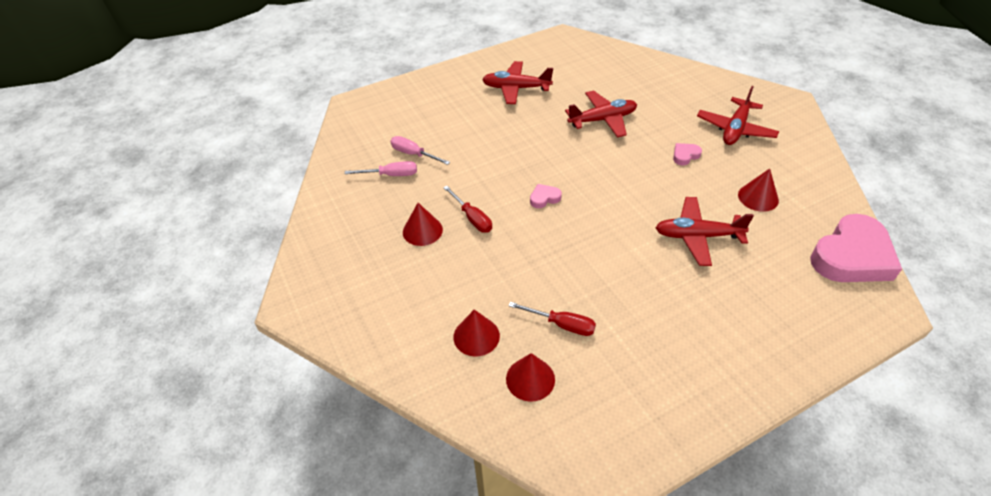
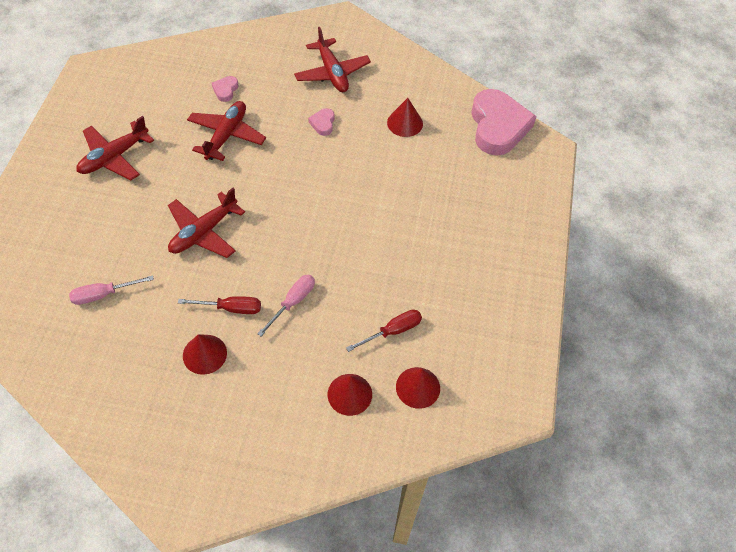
camera: 55 degrees left, 10 degrees up
(391, 175) = (109, 331): pink screwdriver -> pink screwdriver (292, 302)
(544, 198) = (265, 243): pink heart -> pink heart (225, 90)
(697, 236) = (401, 186): red plane -> red plane (204, 232)

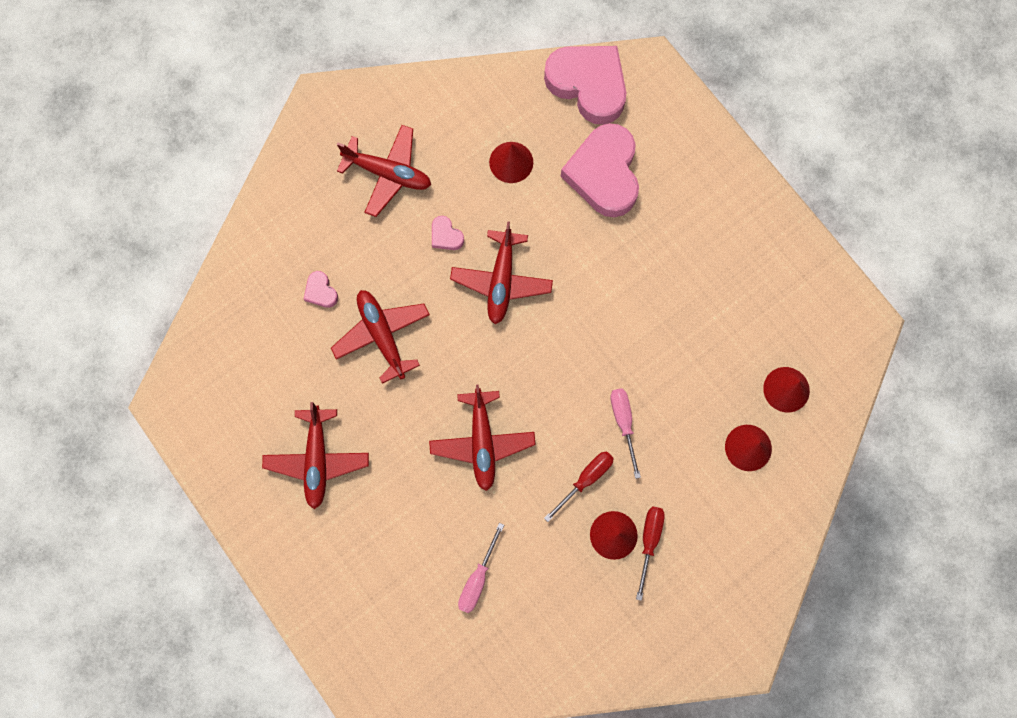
camera: 45 degrees left, 20 degrees up
(323, 169) = (501, 280): none -> red plane
(392, 331) = (720, 365): red screwdriver -> red screwdriver (649, 541)
(451, 173) = (604, 174): none -> pink heart

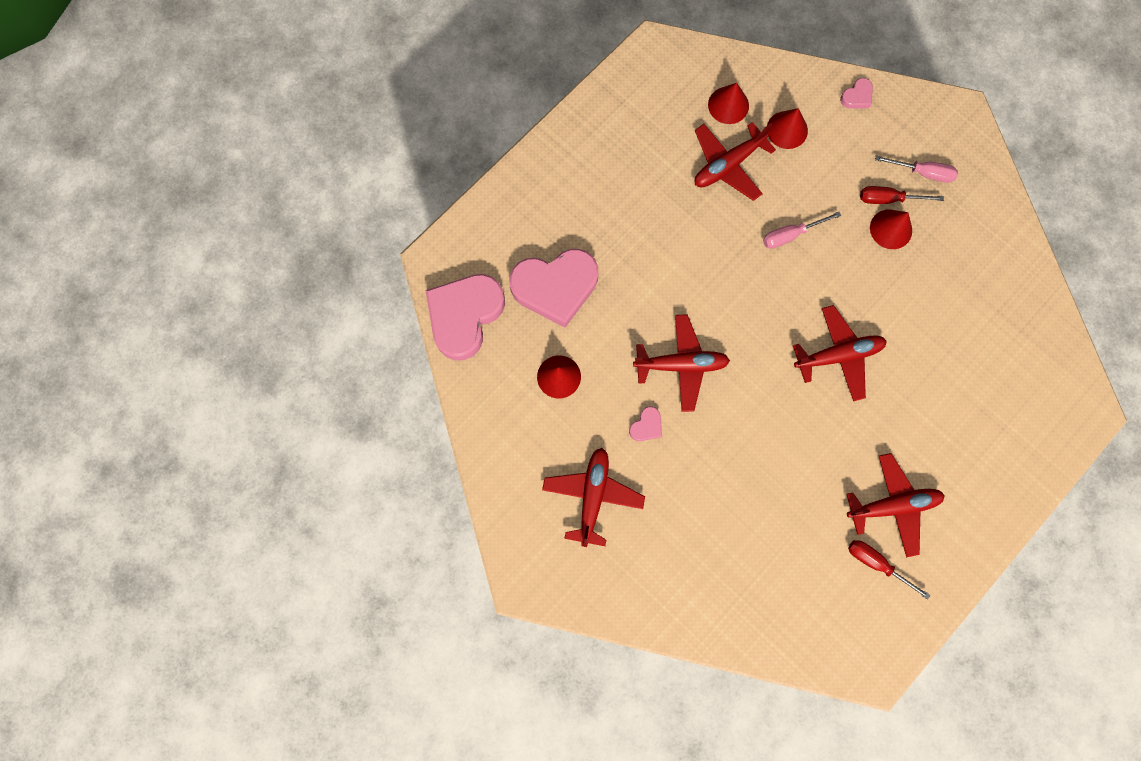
camera: 100 degrees left, 0 degrees up
(321, 291) = (728, 538): pink heart -> pink heart (857, 96)
(382, 335) = (759, 468): red plane -> red plane (728, 165)
(478, 578) = (959, 337): pink screwdriver -> pink screwdriver (922, 172)
(585, 479) = (849, 260): red screwdriver -> red screwdriver (876, 563)

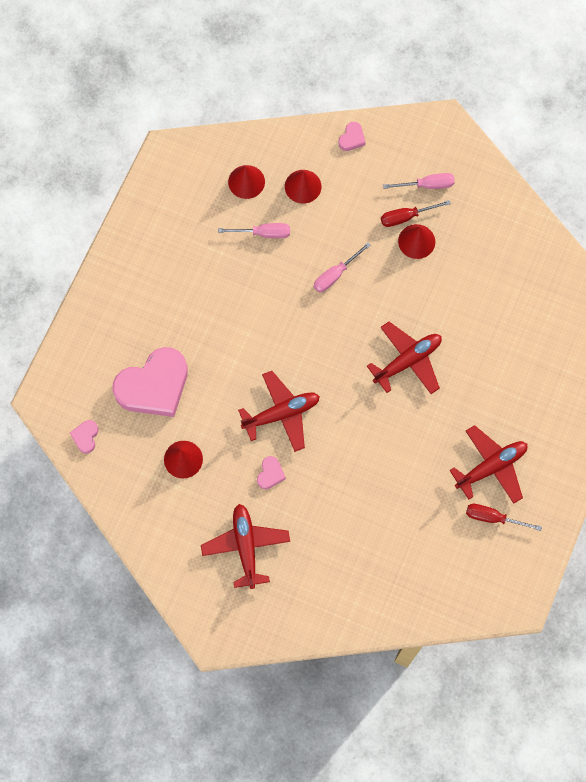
camera: 20 degrees left, 5 degrees down
(465, 316) = (85, 437): pink heart -> pink heart, size x0.41
(728, 165) = (263, 233): red plane -> pink screwdriver

